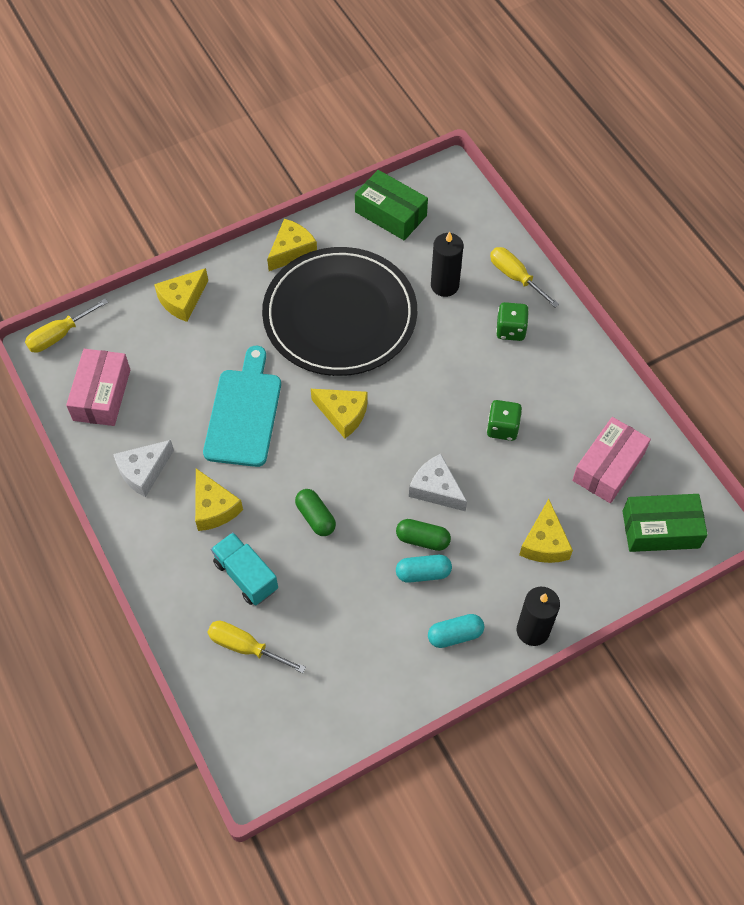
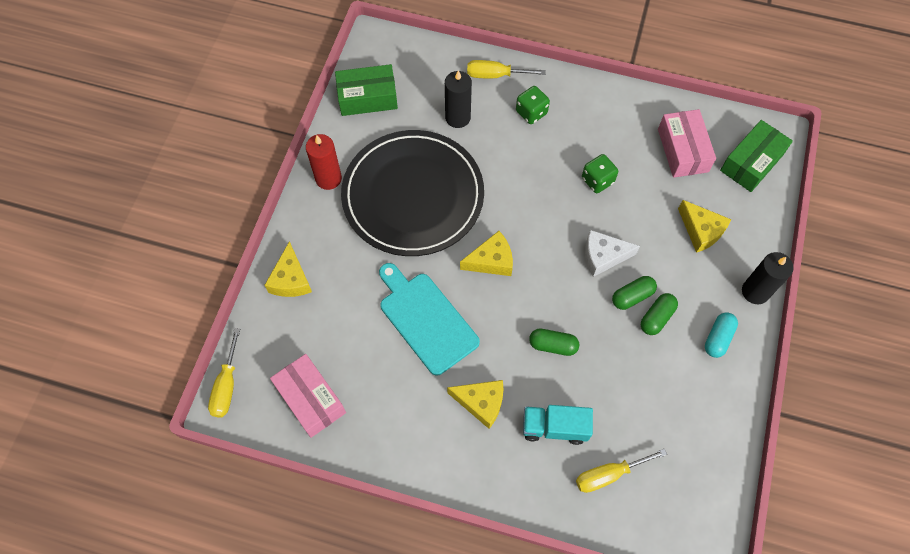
camera: 45 degrees left, 5 degrees up
(144, 472) = (405, 425): white cheese -> none
(291, 250) = (328, 178): yellow cheese -> red candle
(423, 573) = (657, 318): turquoise capsule -> green capsule

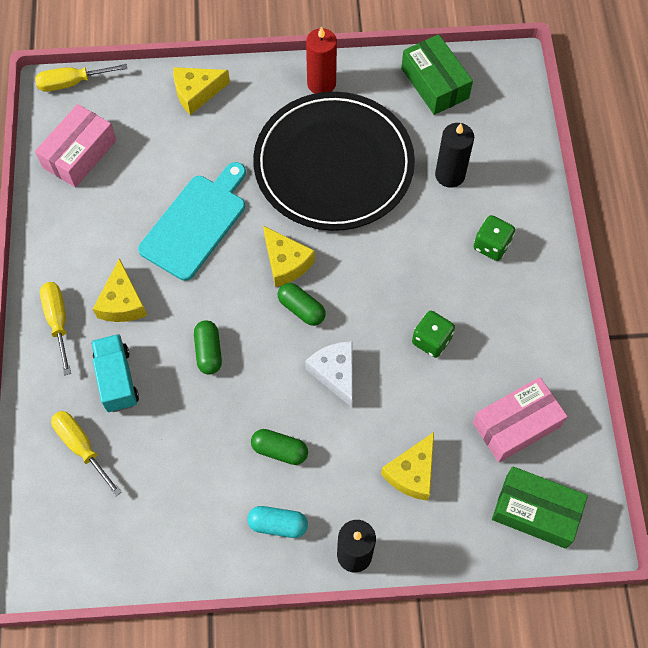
camera: 70 degrees right, 0 degrees up
(495, 75) = (524, 194): yellow screwdriver -> yellow screwdriver (58, 321)
(632, 296) = (296, 417): green capsule -> green capsule (301, 309)

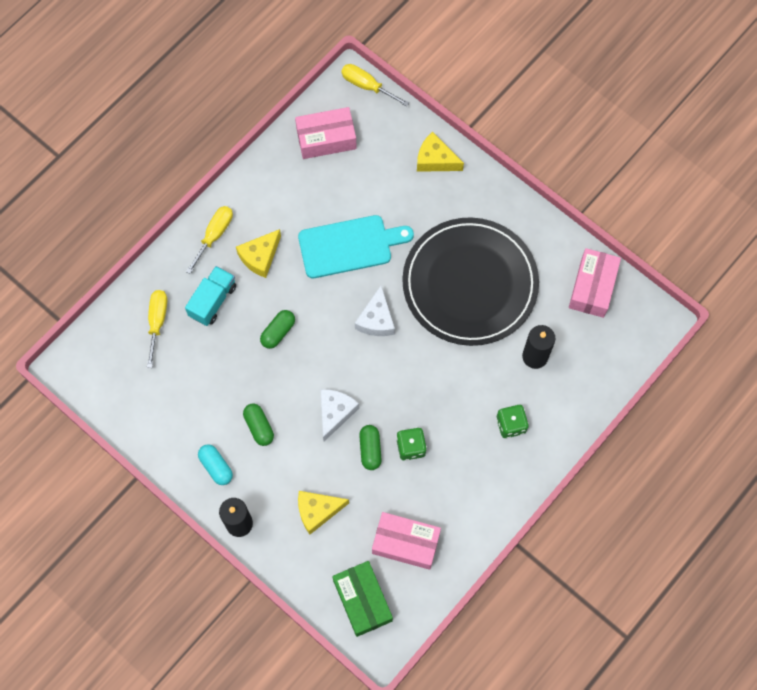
camera: 45 degrees right, 5 degrees up
(286, 262) = (376, 319): yellow cheese -> white cheese
(301, 309) = (356, 356): green capsule -> green capsule (370, 449)
(321, 83) = (519, 222): red candle -> none
(435, 83) = (592, 287): green box -> pink box

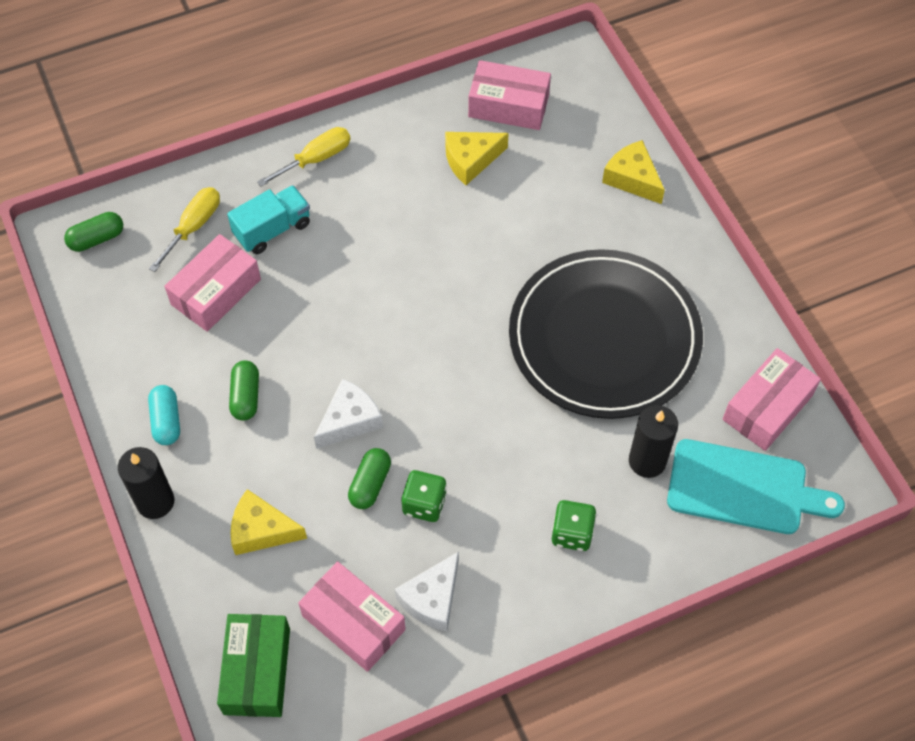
camera: 25 degrees right, 10 degrees down
(199, 362) = (216, 292): none -> pink box
(260, 257) = (357, 203): yellow cheese -> yellow cheese (471, 160)
(278, 332) = (331, 296): green capsule -> green capsule (97, 239)
(349, 246) = (473, 233): turquoise cutting board -> turquoise cutting board (743, 488)
(367, 86) = (589, 67): yellow screwdriver -> none
(376, 319) = (461, 331): white cheese -> white cheese (432, 599)

